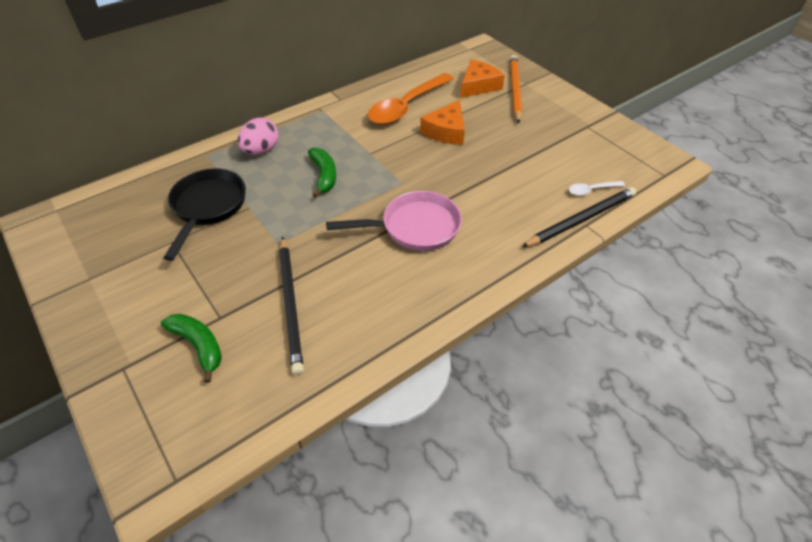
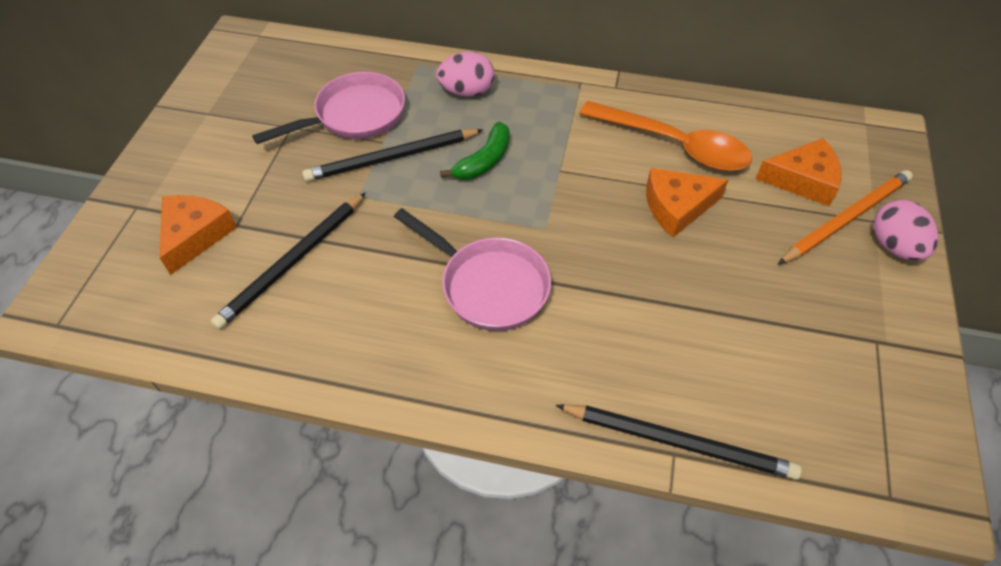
camera: 50 degrees right, 5 degrees up
(199, 346) = (195, 235): green banana -> orange cheese
(207, 207) = (354, 116): black pan -> pink pan
(267, 211) = (391, 158): none -> black pencil
(406, 106) = (674, 145): orange spoon -> orange spoon turned 150 degrees counterclockwise
(544, 88) = (894, 246): none -> pink egg
(591, 190) = (748, 422): white spoon -> none

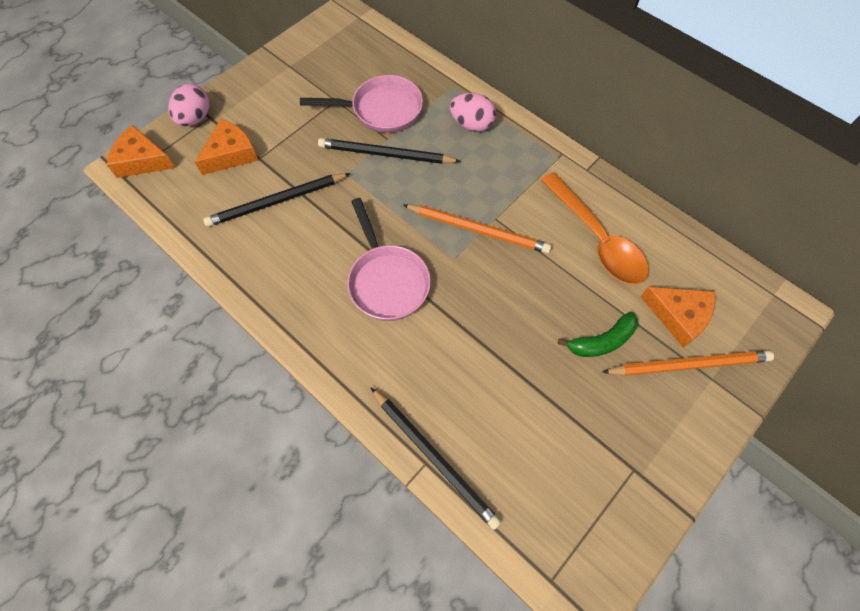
camera: 30 degrees right, 10 degrees up
(484, 161) = (447, 186): green banana -> green banana (601, 341)
(550, 189) = (478, 230): none -> orange pencil
(677, 207) = (561, 289): orange cheese -> orange cheese (142, 160)
(894, 246) = (710, 406): pink egg -> pink egg (195, 118)

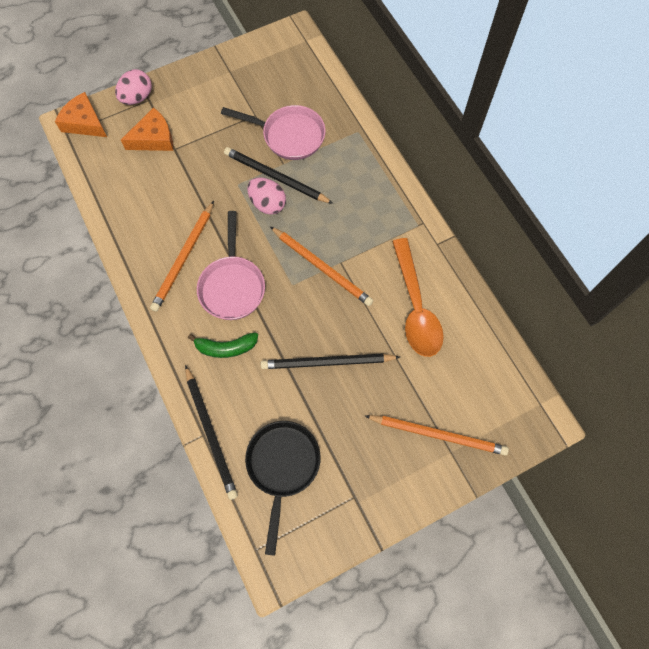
camera: 20 degrees right, 5 degrees up
(276, 202) = (173, 191): black pencil -> black pencil (327, 362)
(317, 269) = (184, 258): none -> orange pencil
(471, 124) = (358, 172): pink egg -> pink egg (267, 204)
(536, 466) = (282, 467): none -> black pan
(601, 341) = (377, 392): green banana -> green banana (226, 348)
(679, 316) = (450, 393): orange cheese -> none

